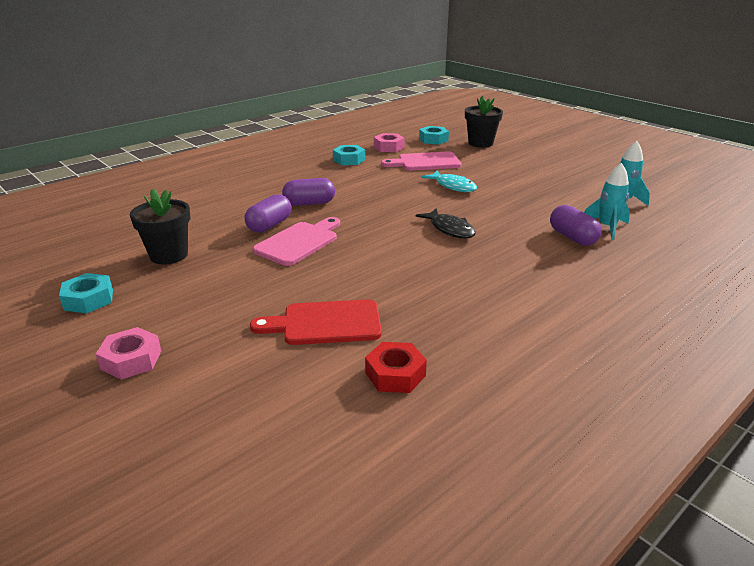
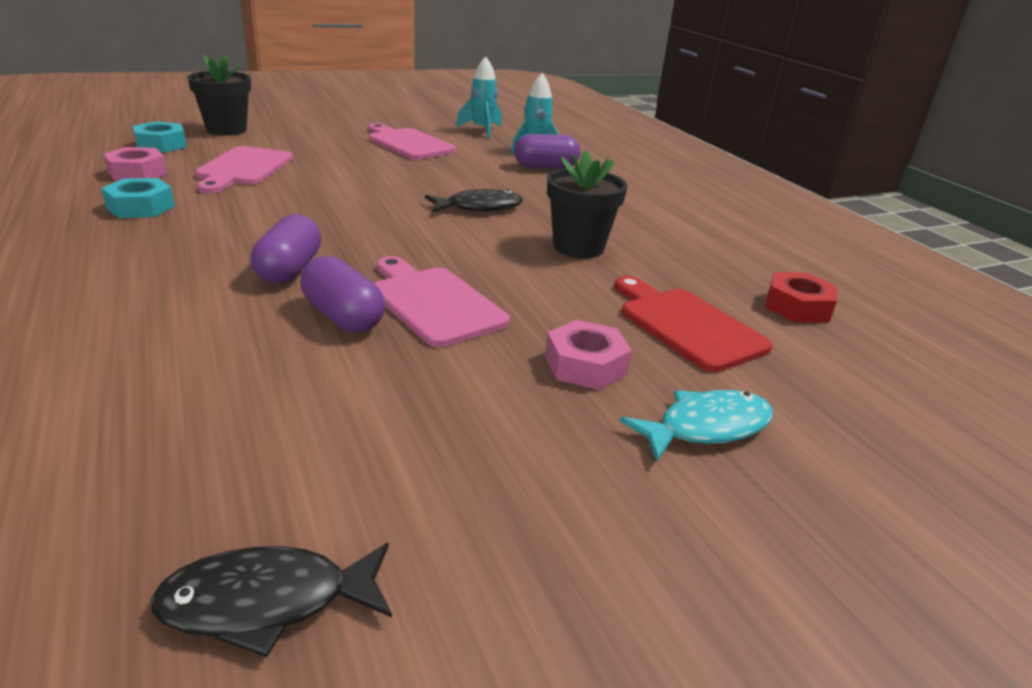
camera: 75 degrees left, 0 degrees up
(78, 257) = (267, 602): none -> black fish
(89, 299) = (523, 575): turquoise nut -> none
(131, 360) = (767, 513): pink nut -> pink nut (585, 365)
(169, 255) = (378, 441): black flower pot -> black flower pot (578, 247)
(325, 323) = (686, 325): red cutting board -> red cutting board turned 135 degrees clockwise
(453, 186) = (351, 176): turquoise fish -> turquoise fish (706, 427)
(541, 186) = (408, 143): none -> pink cutting board

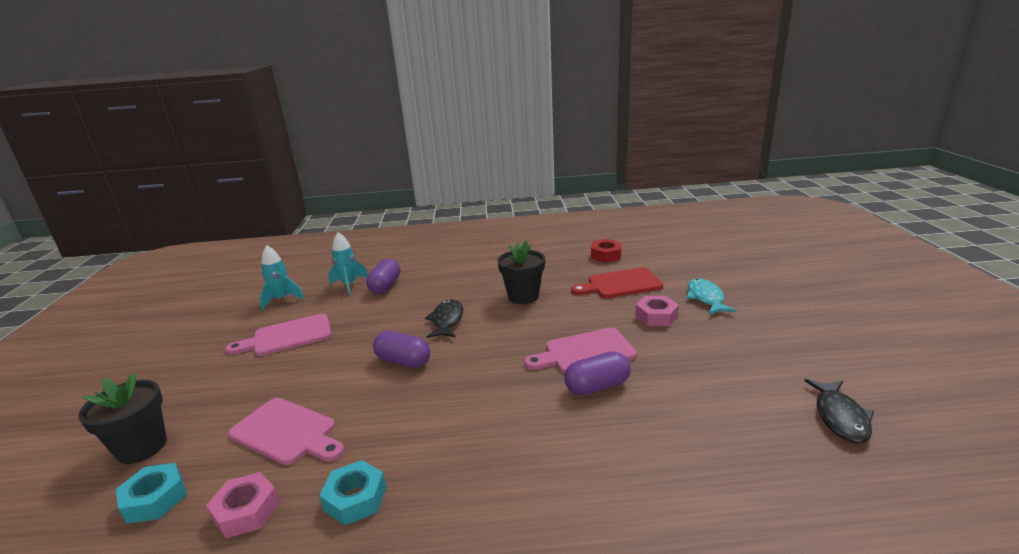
camera: 65 degrees left, 5 degrees down
(289, 270) = (524, 407): purple capsule -> purple capsule (403, 361)

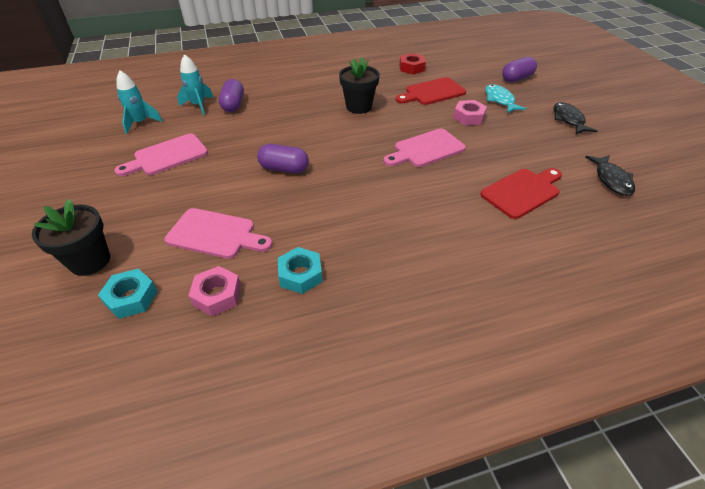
camera: 15 degrees left, 20 degrees up
(447, 320) = (304, 132): black fish -> black fish (568, 120)
(597, 386) = (445, 174): purple capsule -> purple capsule (517, 78)
(697, 421) = (522, 192): none -> red cutting board

